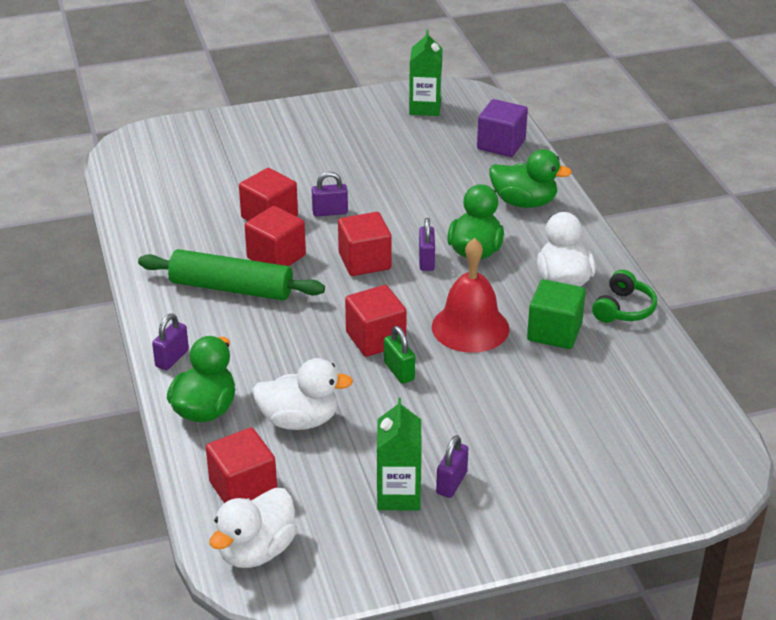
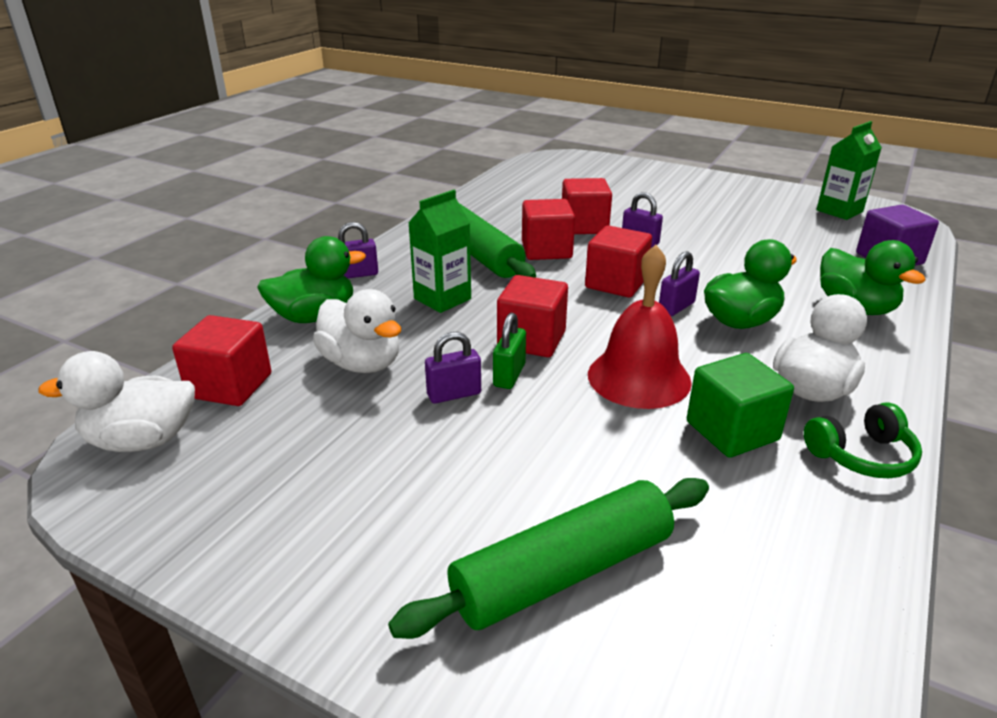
camera: 45 degrees right, 5 degrees down
(398, 495) = (324, 479): green carton -> green carton (442, 299)
(451, 483) = (389, 505): purple padlock -> purple padlock (454, 394)
(570, 455) = (562, 572): none -> green rolling pin

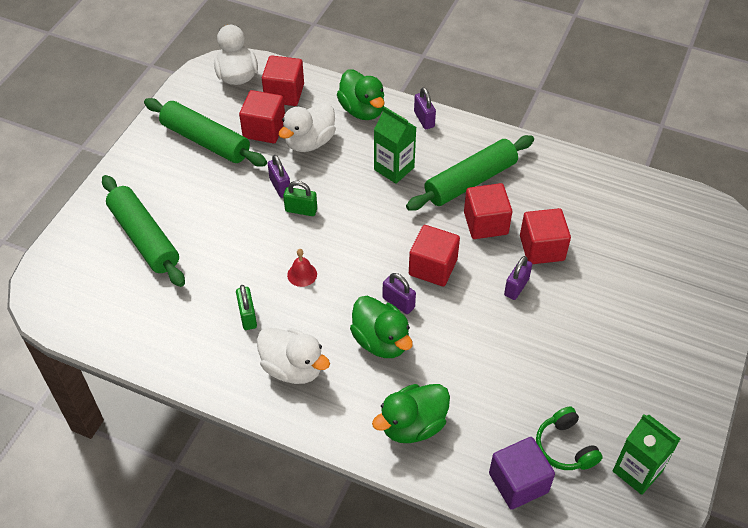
camera: 85 degrees right, 20 degrees up
(307, 483) = (205, 141): none -> green rolling pin
(531, 340) = (343, 219): red cube -> red cube (264, 129)
(639, 377) = (302, 274): red bell -> red bell, size x0.45
(732, 431) = (247, 316): green cube -> green padlock
(861, 456) = (224, 377): green headphones -> green headphones (565, 447)

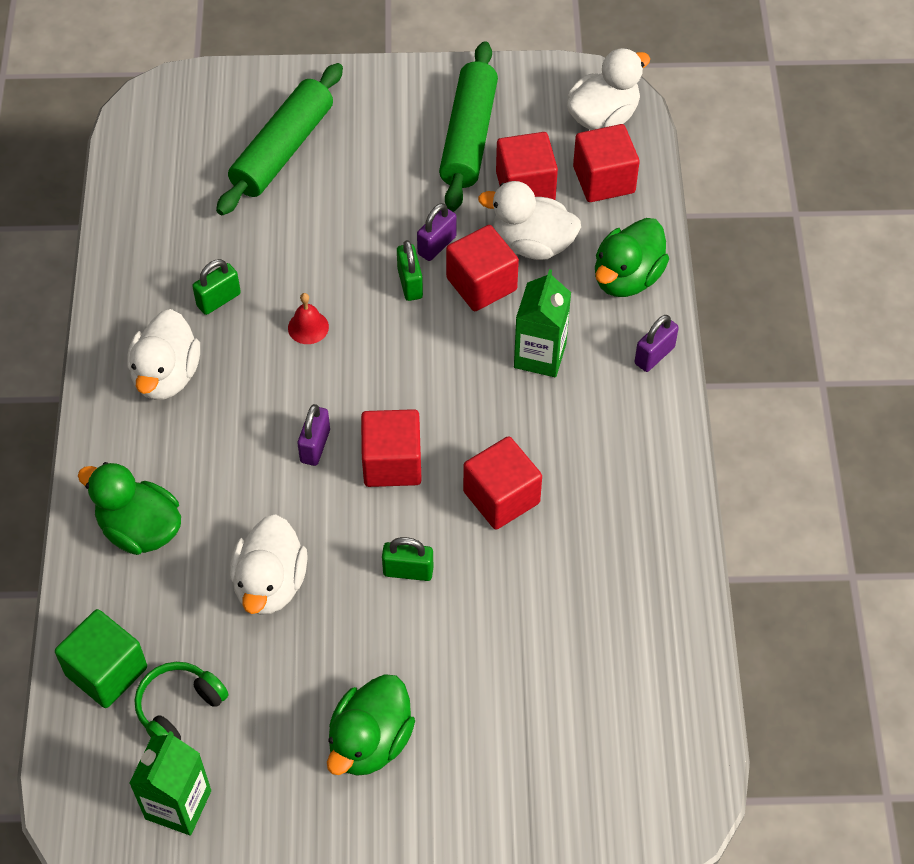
camera: 65 degrees right, 5 degrees up
(381, 341) = (247, 450): green duck -> green duck (370, 741)
(470, 181) = (569, 452): green rolling pin -> none
(492, 363) = (270, 584): none -> white duck
(516, 287) = (408, 571): purple padlock -> green padlock
(518, 482) = (106, 671): purple cube -> green cube
(542, 248) = (493, 580): red cube -> red cube (481, 284)

